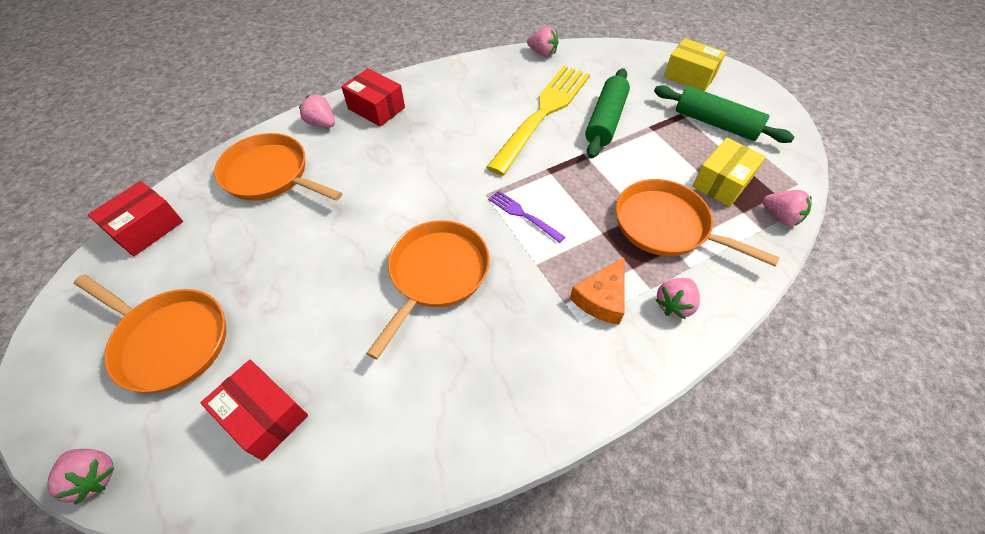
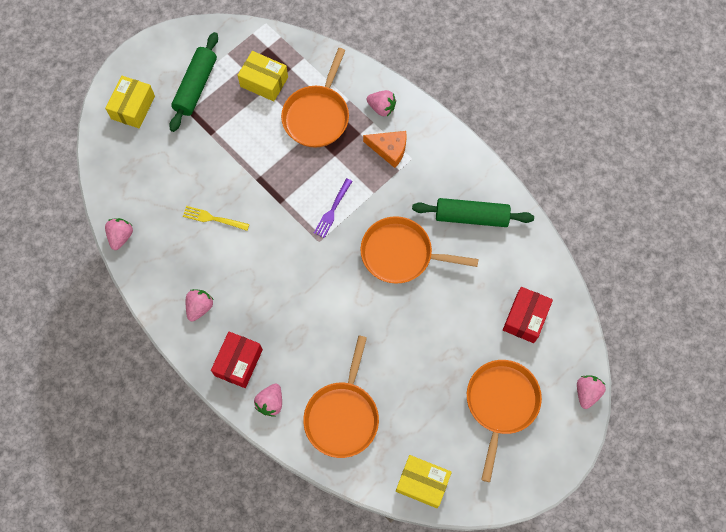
camera: 105 degrees left, 15 degrees up
(147, 228) = (422, 483): red box -> yellow box
(543, 114) = (213, 218): yellow fork -> yellow fork, size x0.43
(605, 120) = (211, 168): green rolling pin -> green rolling pin (471, 217)
(780, 217) = (289, 46): pink strawberry -> pink strawberry (199, 307)

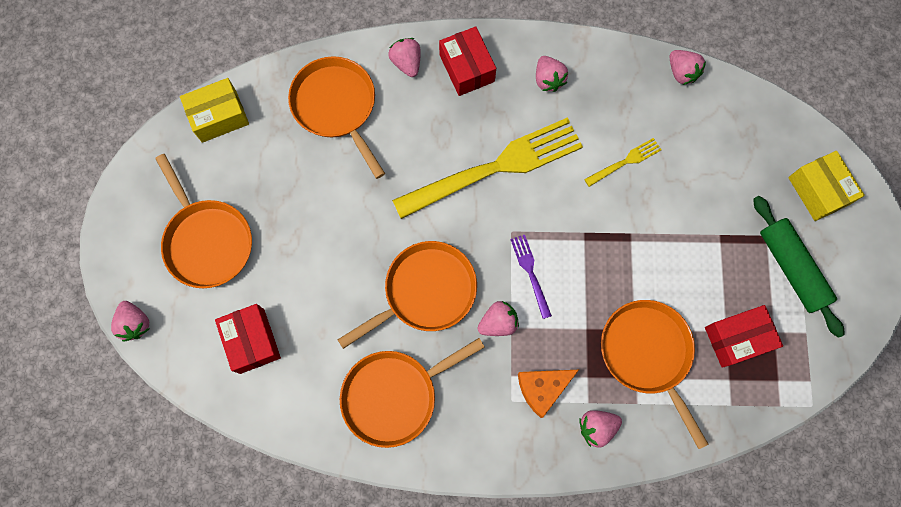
camera: 135 degrees right, 5 degrees up
(264, 82) = (737, 338): yellow box -> red box
(289, 285) = (495, 168): none -> yellow fork
(378, 201) = (498, 323): none -> pink strawberry
(471, 217) = (394, 395): green rolling pin -> orange pan

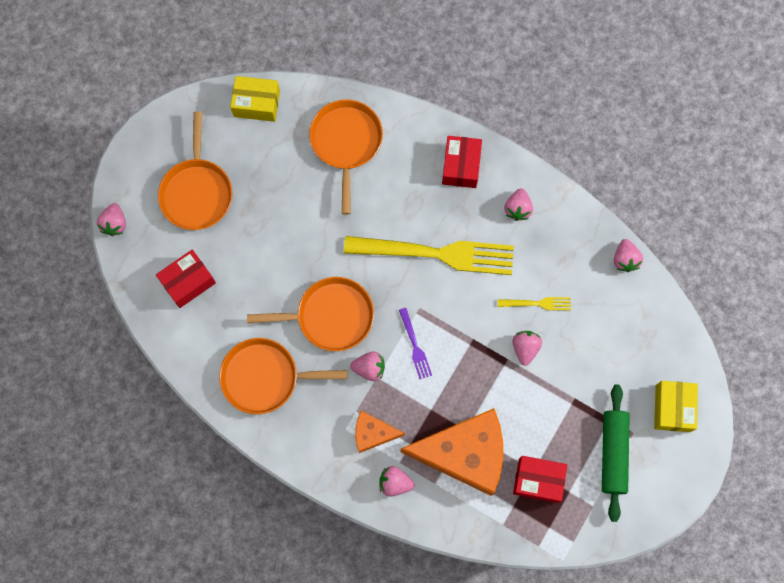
camera: 30 degrees right, 0 degrees up
(252, 341) = (188, 282): red box -> red box turned 45 degrees clockwise
(406, 63) = (418, 137): pink strawberry -> pink strawberry (525, 348)
(530, 273) = (415, 346): purple fork -> purple fork turned 150 degrees clockwise
(648, 354) = (464, 453): orange pan -> orange cheese

